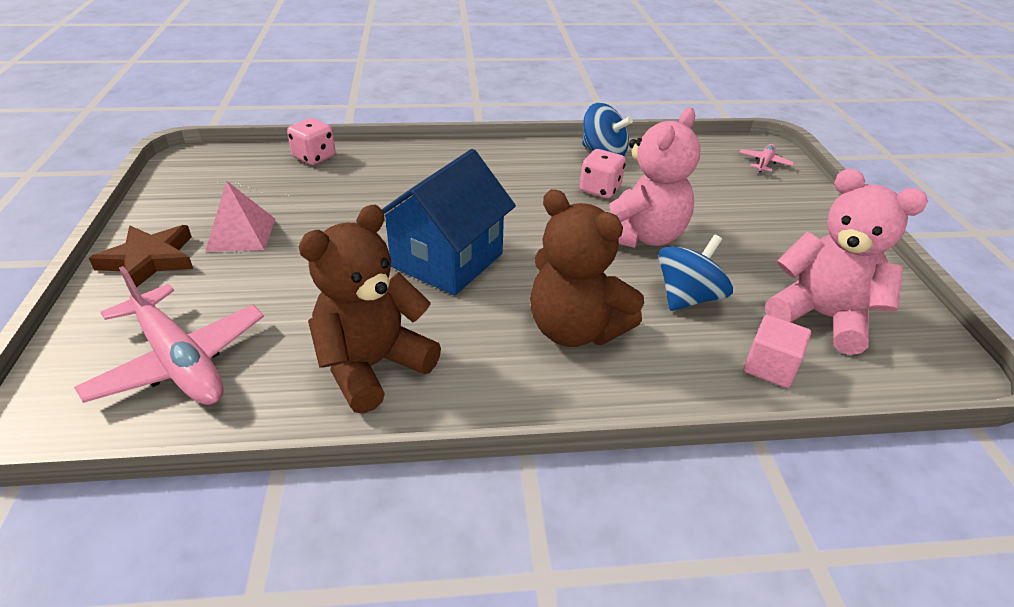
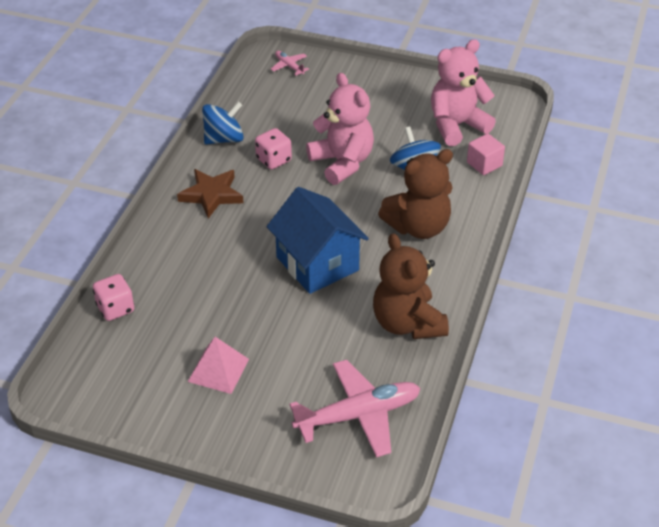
camera: 65 degrees left, 5 degrees up
(149, 260) = (225, 428): brown star -> brown star (211, 195)

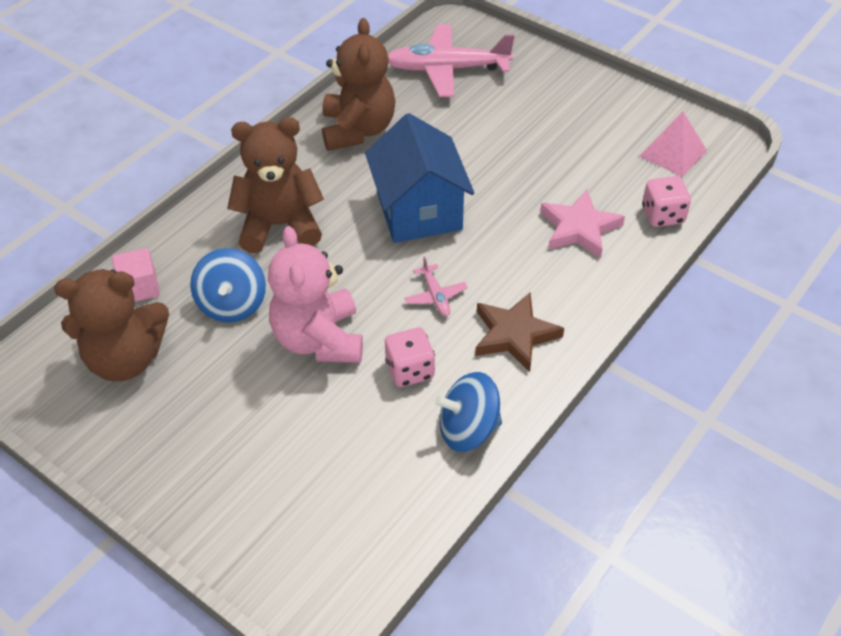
camera: 160 degrees left, 5 degrees up
(183, 281) = (579, 228): none -> pink star
(218, 370) = (564, 131): pink pyramid -> pink pyramid (673, 153)
(289, 66) = (301, 566): pink plane -> pink plane (435, 296)
(456, 125) = (126, 359): pink teddy bear -> brown teddy bear

